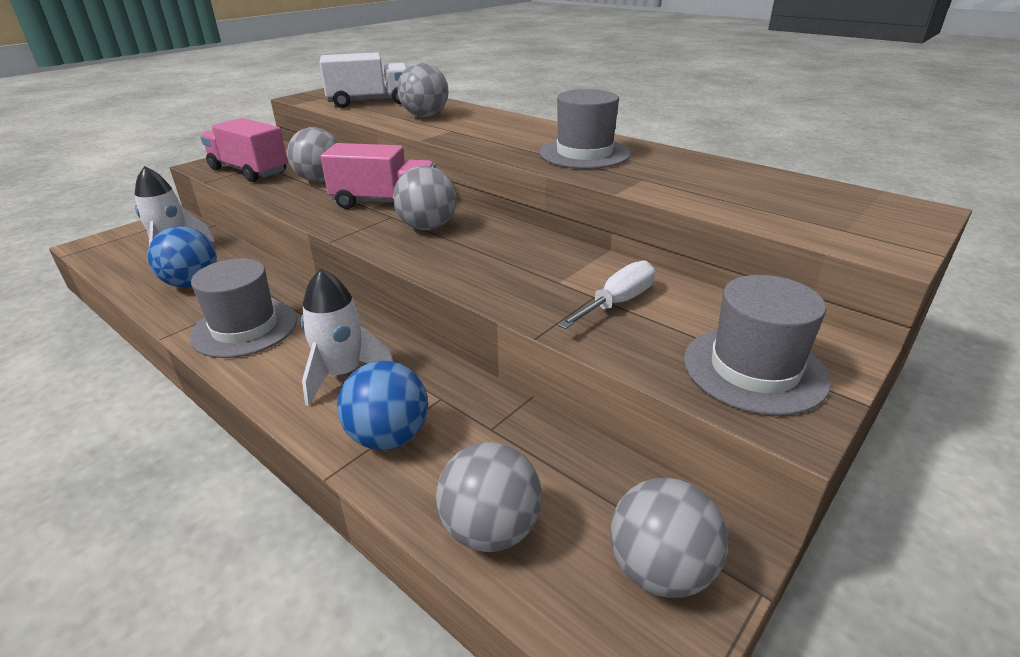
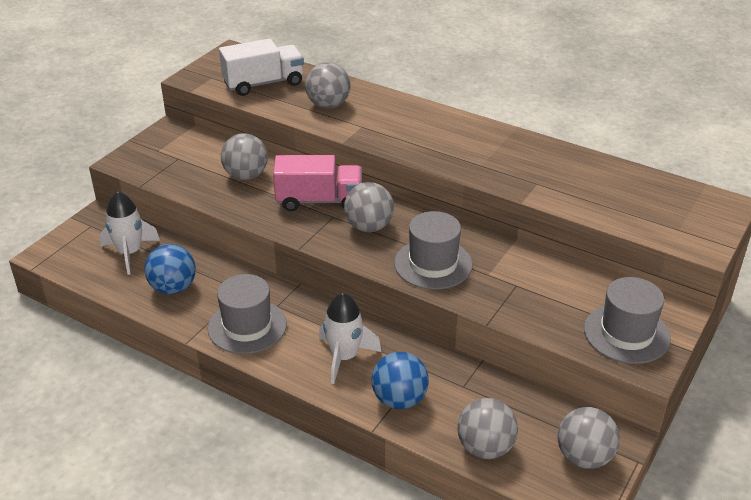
camera: 10 degrees left, 5 degrees up
(249, 171) = (172, 168): pink truck -> none
(584, 153) = (485, 154): grey hat -> grey hat (433, 264)
(617, 302) = (533, 289): white screwdriver -> none

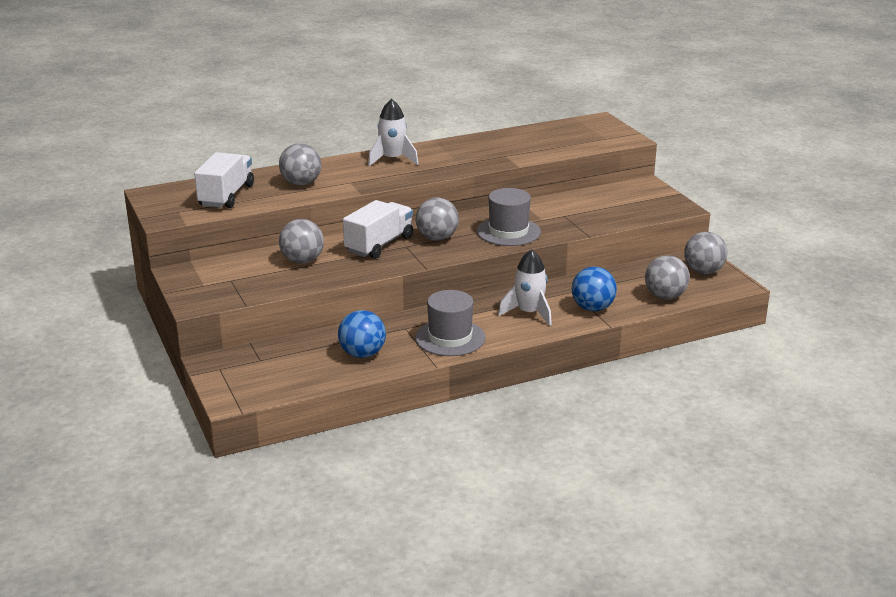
camera: 55 degrees left, 10 degrees down
(130, 253) = (288, 360): white rocket -> white rocket (392, 159)
(319, 201) = (379, 245): pink truck -> white truck
(626, 333) = (647, 203): grey hat -> none

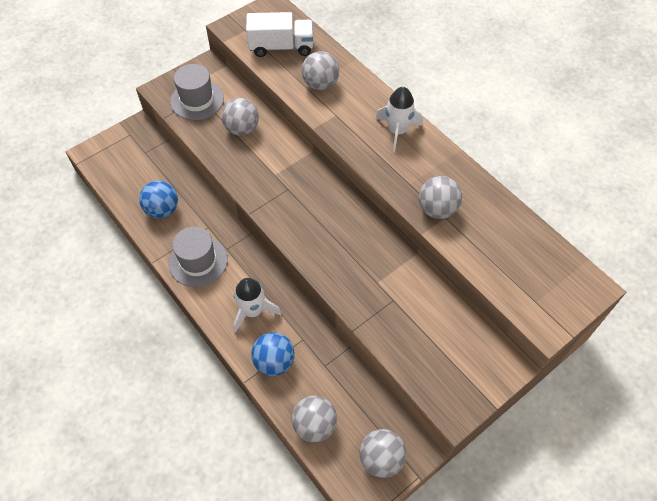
camera: 75 degrees right, 30 degrees up
(379, 245) = (284, 170): white truck -> none
(437, 238) = (309, 207): grey ball -> grey ball (437, 209)
(508, 232) = (340, 259): grey hat -> grey hat (197, 100)

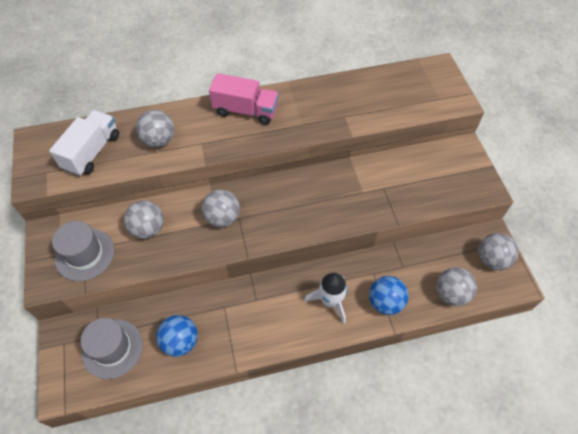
camera: 65 degrees left, 0 degrees up
(198, 261) = (257, 328): grey hat -> grey hat (112, 348)
(397, 131) = (246, 110): white rocket -> pink truck
(437, 209) = (335, 118): grey ball -> grey ball (222, 218)

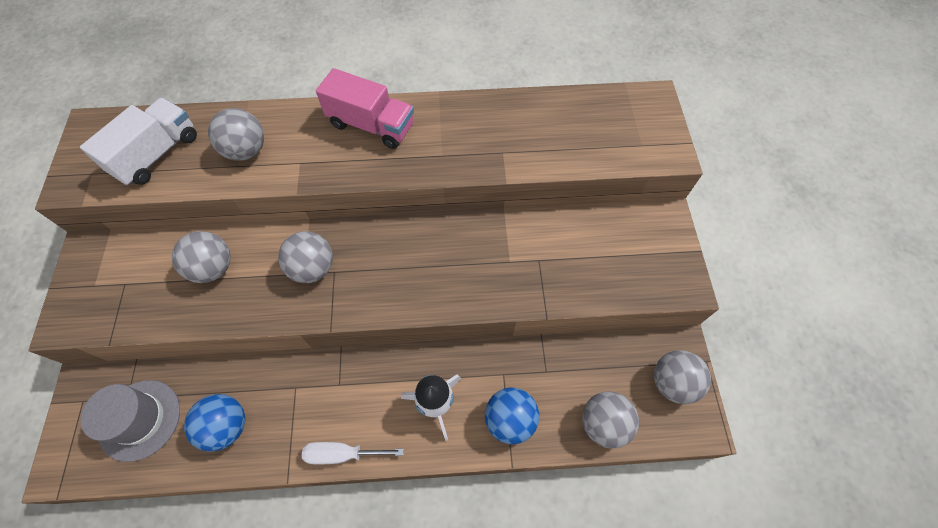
camera: 10 degrees right, 5 degrees up
(85, 254) = (124, 290): grey hat -> none
(271, 345) = (342, 454): none -> white screwdriver

